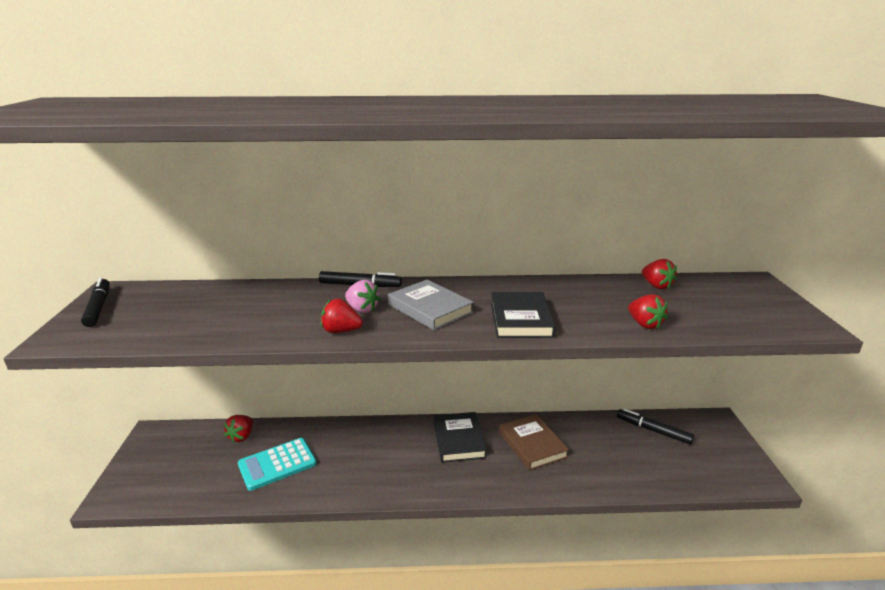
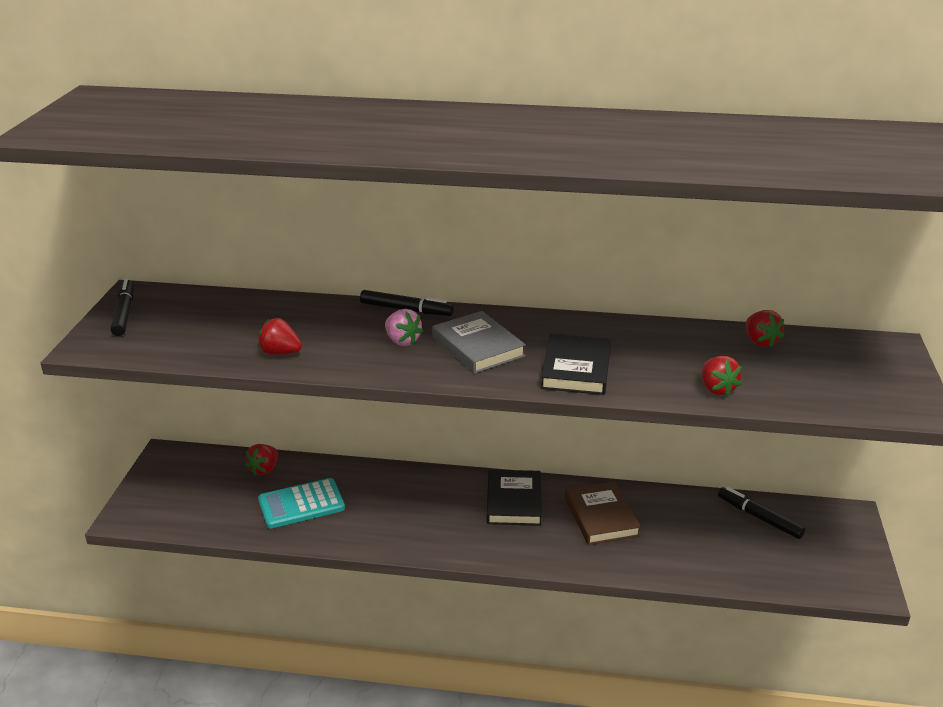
camera: 10 degrees right, 5 degrees up
(341, 331) = (374, 365): red strawberry -> red strawberry (280, 353)

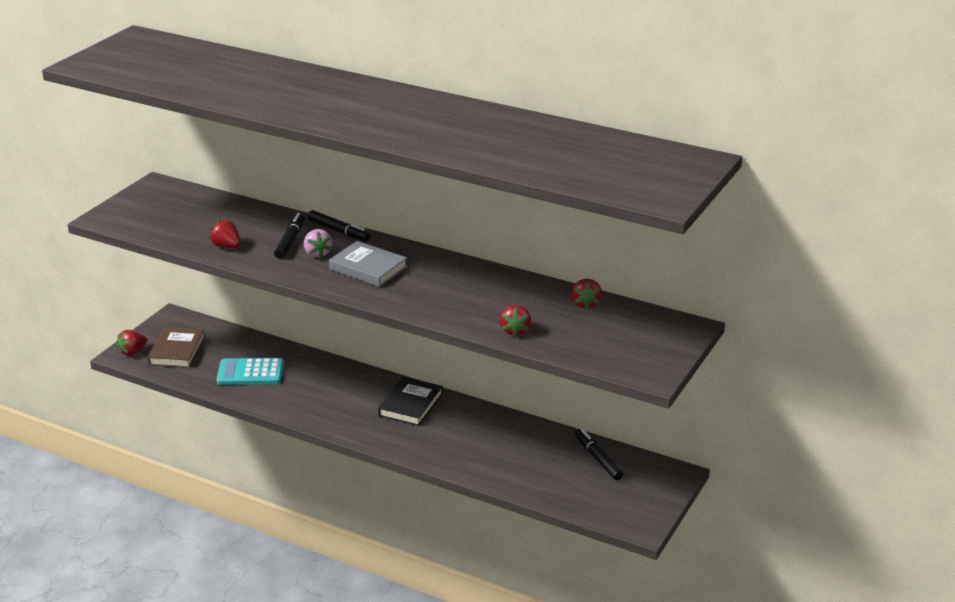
camera: 20 degrees right, 0 degrees up
(124, 313) = (140, 198): black marker -> black marker (290, 241)
(264, 469) = (238, 342): red strawberry -> red strawberry (132, 352)
(478, 347) = (368, 268): grey book -> grey book turned 45 degrees counterclockwise
(576, 369) = (425, 297): black book -> none
(601, 517) = (470, 430): brown book -> brown book (177, 351)

